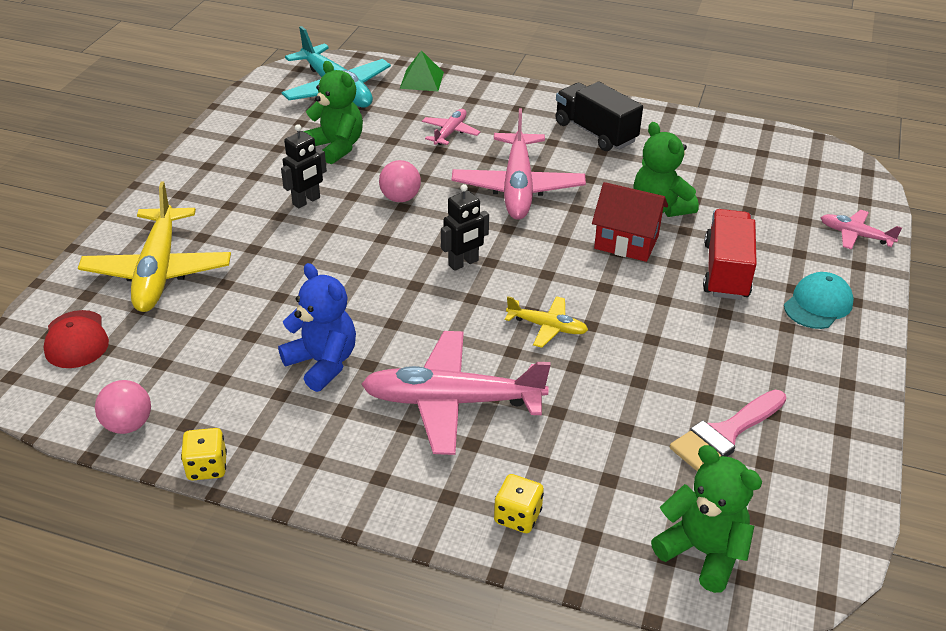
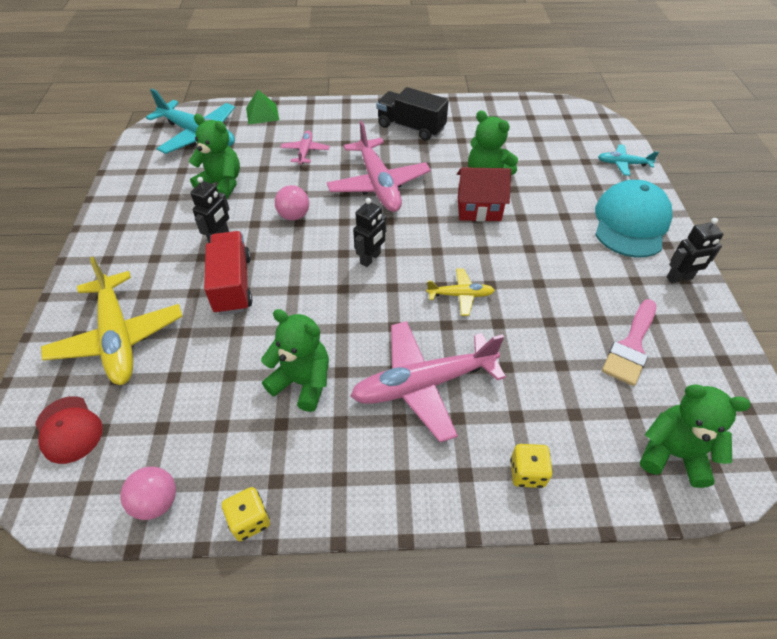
camera: 20 degrees left, 10 degrees up
(322, 363) = (302, 382): blue teddy bear -> green teddy bear
(726, 271) = (558, 213): red truck -> red truck (233, 284)
(818, 304) = (630, 223): turquoise cap -> turquoise cap, size x1.71
(841, 381) = (679, 278): none -> black robot
(855, 235) = (623, 164): pink plane -> turquoise plane

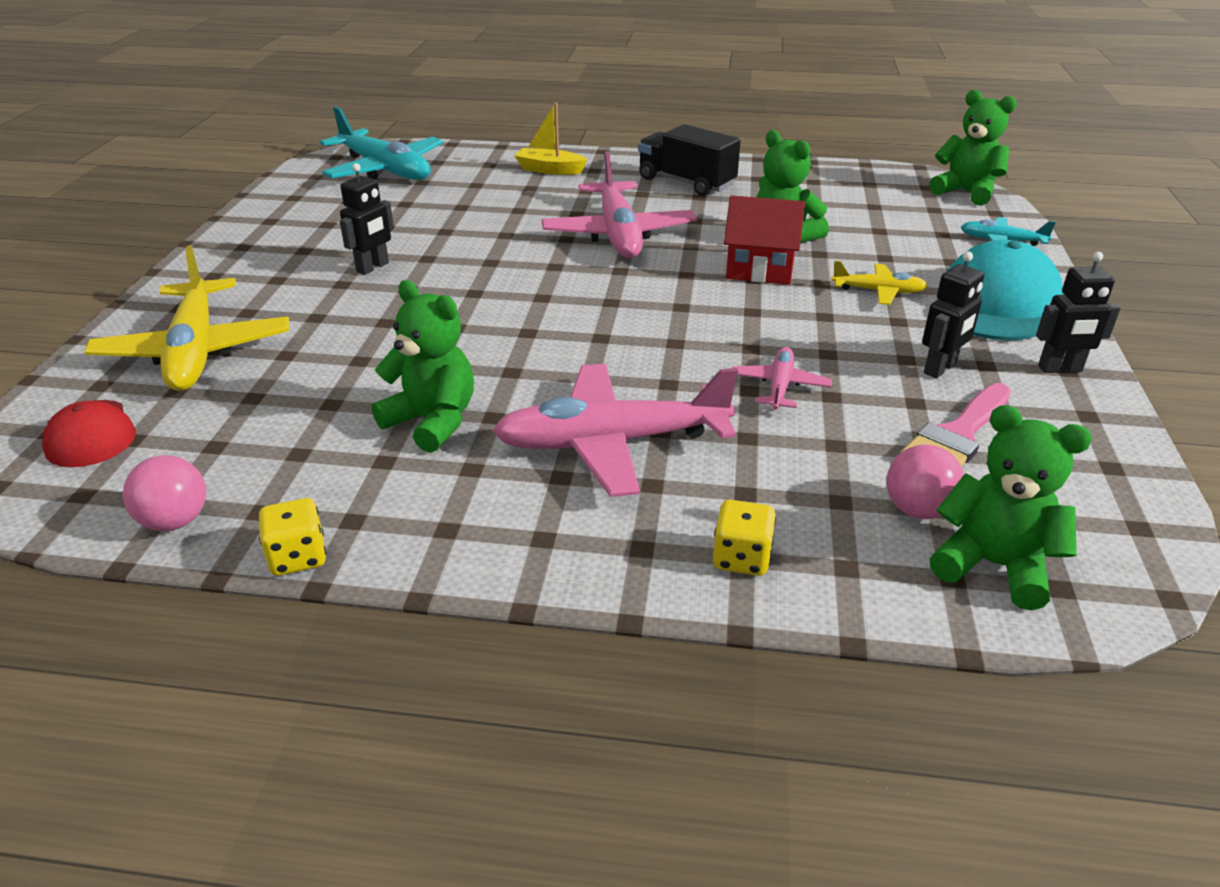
camera: 10 degrees right, 15 degrees down
(221, 184) = (397, 217): green teddy bear -> green teddy bear (966, 192)
(233, 284) = (373, 314): red truck -> none
(262, 114) = (480, 156): green pyramid -> none
(294, 216) = (485, 255): pink ball -> pink ball (917, 510)
(305, 151) = (525, 195): pink plane -> pink plane (779, 386)
(315, 124) = (550, 170): none -> yellow boat
(370, 258) = (579, 306): black robot -> black robot (940, 369)
(460, 295) = (701, 355): yellow plane -> yellow plane (878, 291)

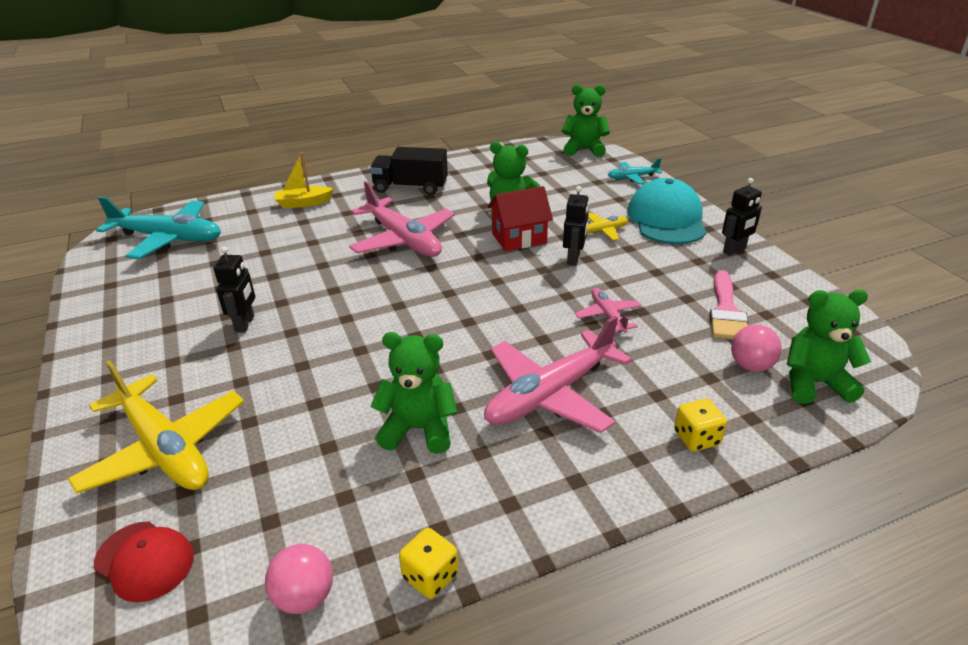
camera: 30 degrees left, 0 degrees up
(940, 369) = (679, 272): black robot -> black robot (574, 259)

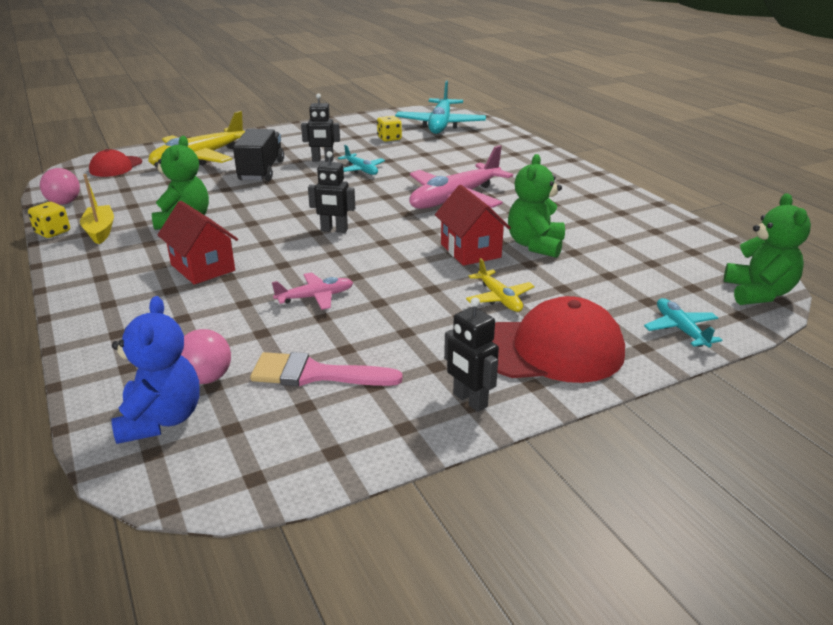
camera: 85 degrees right, 5 degrees down
(296, 294) = (361, 170): none -> turquoise plane
(303, 203) = (514, 156): yellow boat -> yellow boat (100, 231)
(410, 187) = (569, 194): black truck -> black truck (261, 171)
(550, 394) = (203, 268): pink plane -> red house
(574, 259) = (430, 281): black robot -> black robot (334, 230)
(666, 219) = (550, 349): turquoise cap -> red cap
(696, 438) = (116, 333): yellow dice -> yellow dice (389, 138)
(814, 383) = (161, 420): green teddy bear -> blue teddy bear

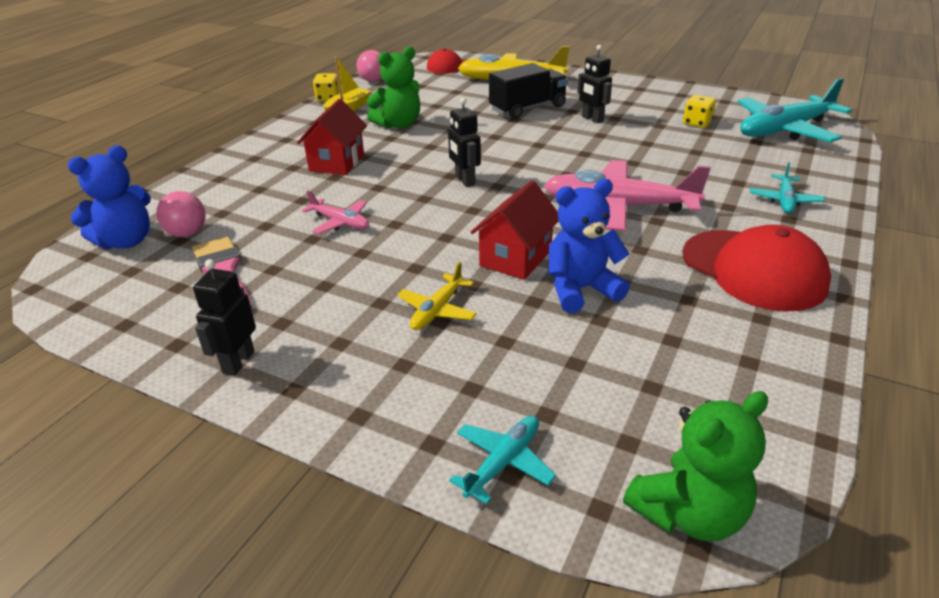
camera: 55 degrees right, 5 degrees up
(361, 170) = (602, 141): turquoise plane -> turquoise plane (785, 200)
(535, 245) = (581, 289): green teddy bear -> blue teddy bear
(550, 349) = (366, 378): red cap -> red cap (753, 270)

